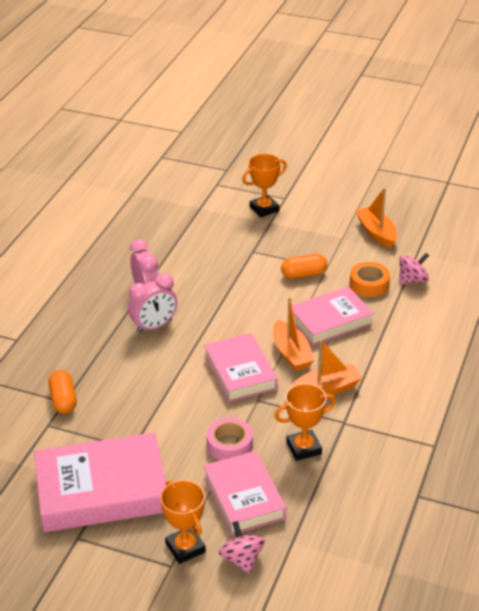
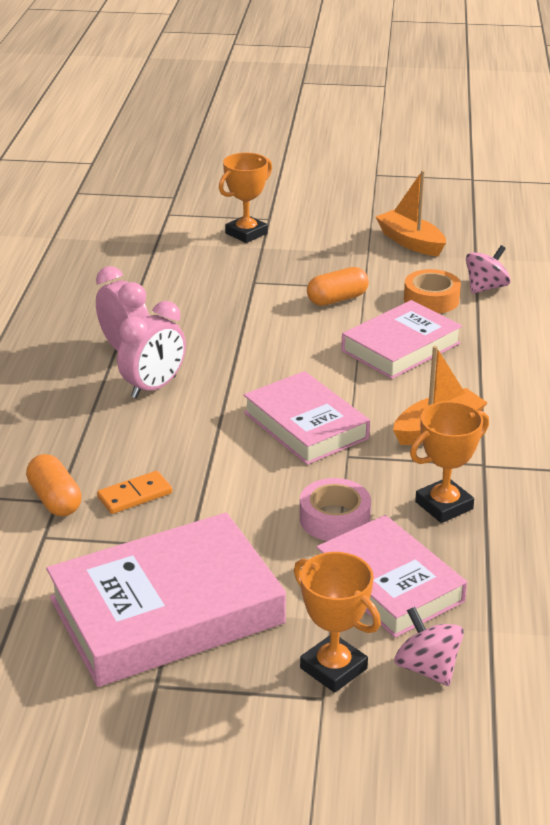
camera: 15 degrees left, 5 degrees down
(112, 405) = (135, 495): none -> orange domino
(291, 354) = (367, 393): orange boat -> none

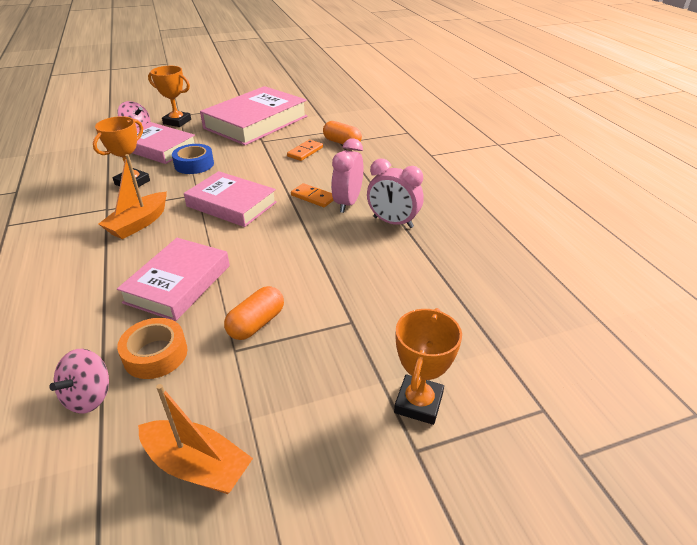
camera: 155 degrees right, 5 degrees up
(190, 407) = (313, 197): none -> orange domino
(334, 519) = (194, 164): pink tape -> blue tape

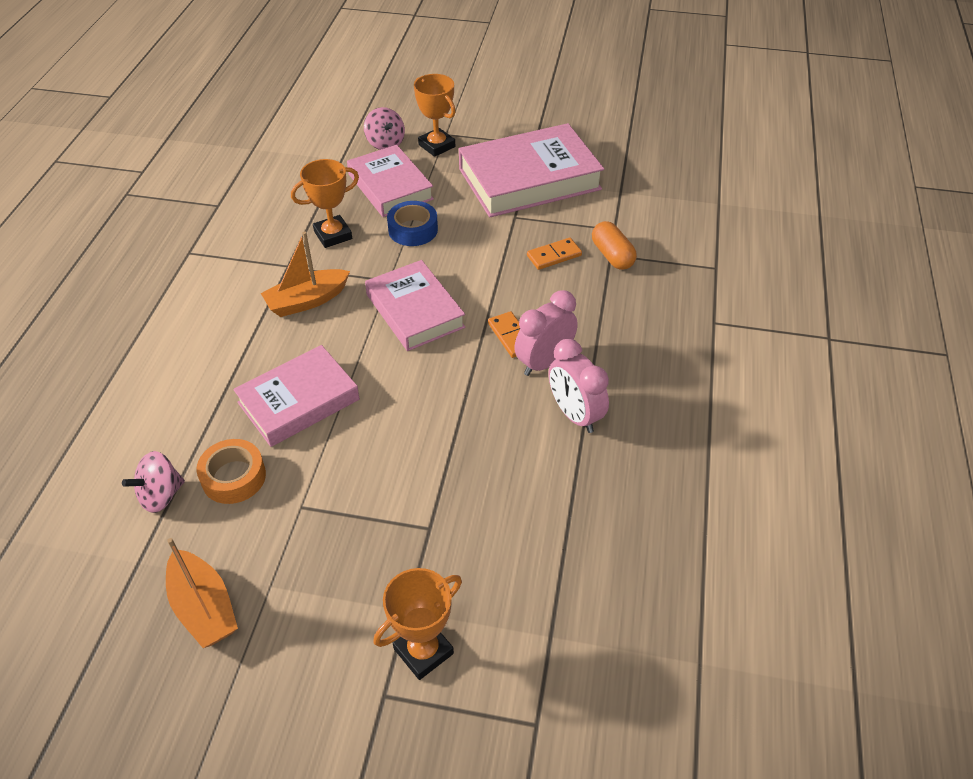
camera: 30 degrees right, 10 degrees up
(256, 323) = (339, 485): orange capsule -> none

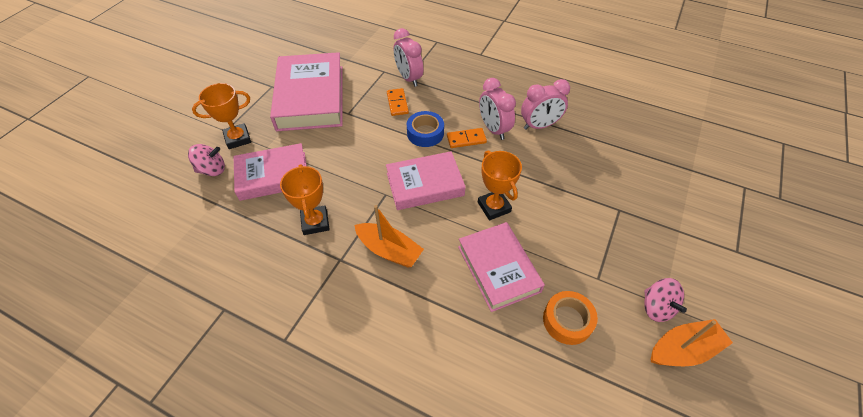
camera: 75 degrees left, 5 degrees up
(161, 495) = (580, 377): pink spinning top -> pink spinning top (656, 307)
(307, 301) = (389, 250): orange boat -> orange boat turned 45 degrees counterclockwise
(413, 230) = (334, 170): blue tape -> blue tape (425, 133)
(423, 651) = (706, 227): orange trophy -> orange trophy (494, 207)
(612, 256) = (409, 78): orange capsule -> pink clock

